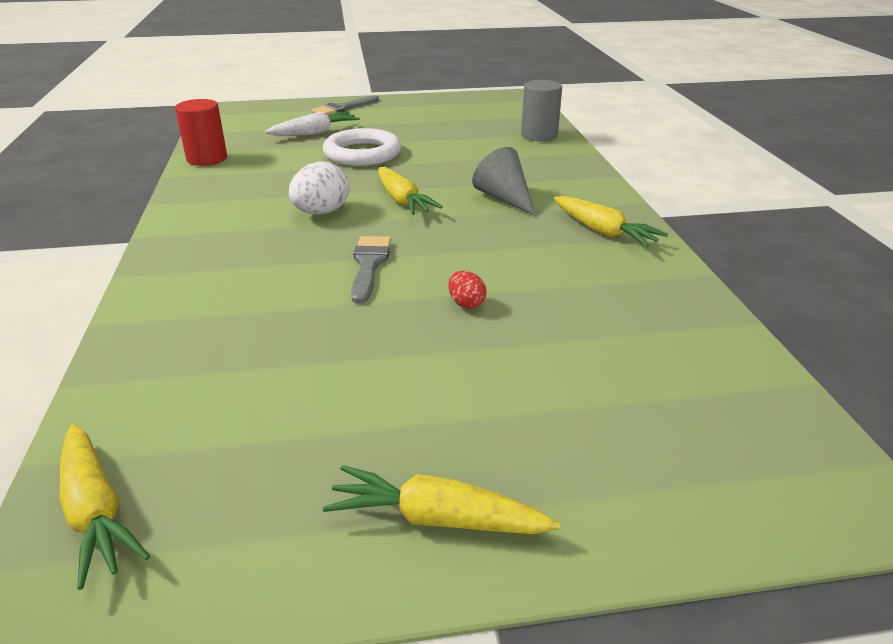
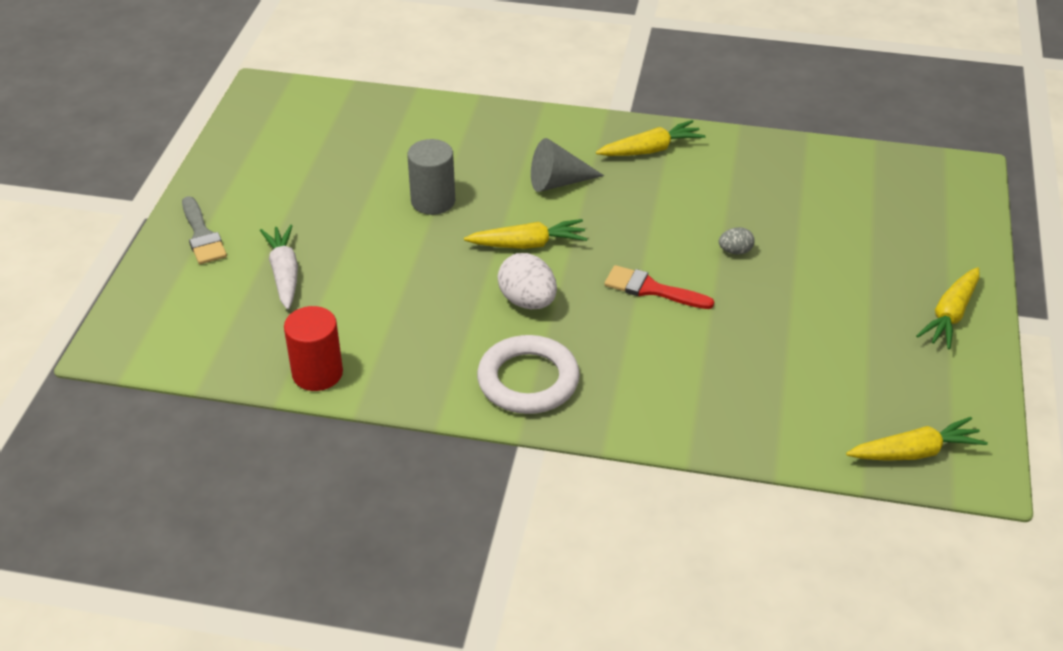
camera: 70 degrees left, 10 degrees up
(362, 154) = (382, 248): white ring -> white ring (528, 380)
(369, 265) = (652, 289): grey brush -> red brush
(466, 304) = (735, 251): red egg -> grey egg
(539, 135) = (410, 115): grey cylinder -> grey cylinder (433, 201)

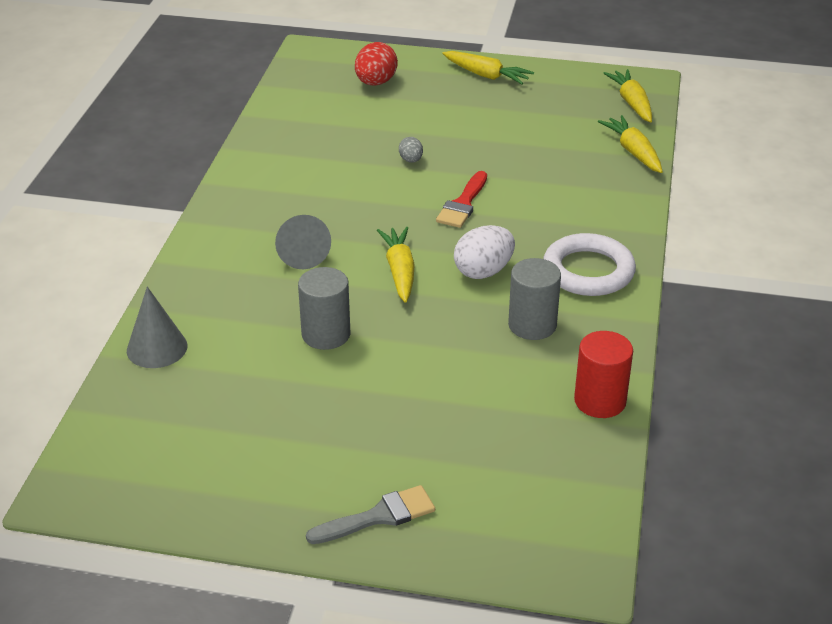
camera: 90 degrees left, 5 degrees down
(284, 273) = (448, 438): white carrot -> none
(422, 113) = (157, 348): none -> grey cone
(437, 333) = (532, 325): none -> grey cylinder
(650, 150) = (255, 197): yellow carrot -> yellow carrot (633, 152)
(903, 223) = (375, 83): none -> red egg

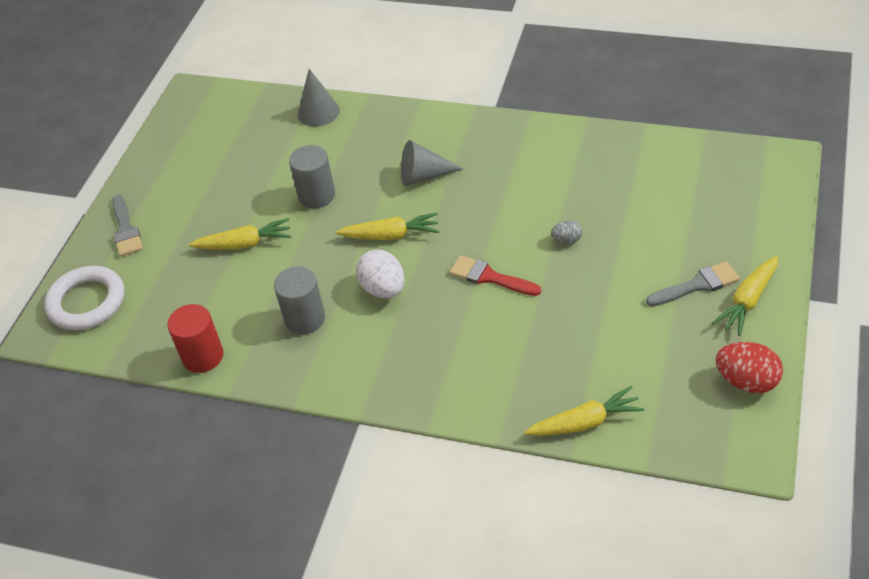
camera: 100 degrees right, 10 degrees up
(375, 83) = (719, 211): red egg -> red egg (746, 381)
(469, 96) = (697, 285): none -> grey brush
(588, 271) = (374, 363): white ring -> white ring (87, 302)
(632, 103) = (696, 433): yellow carrot -> yellow carrot (244, 244)

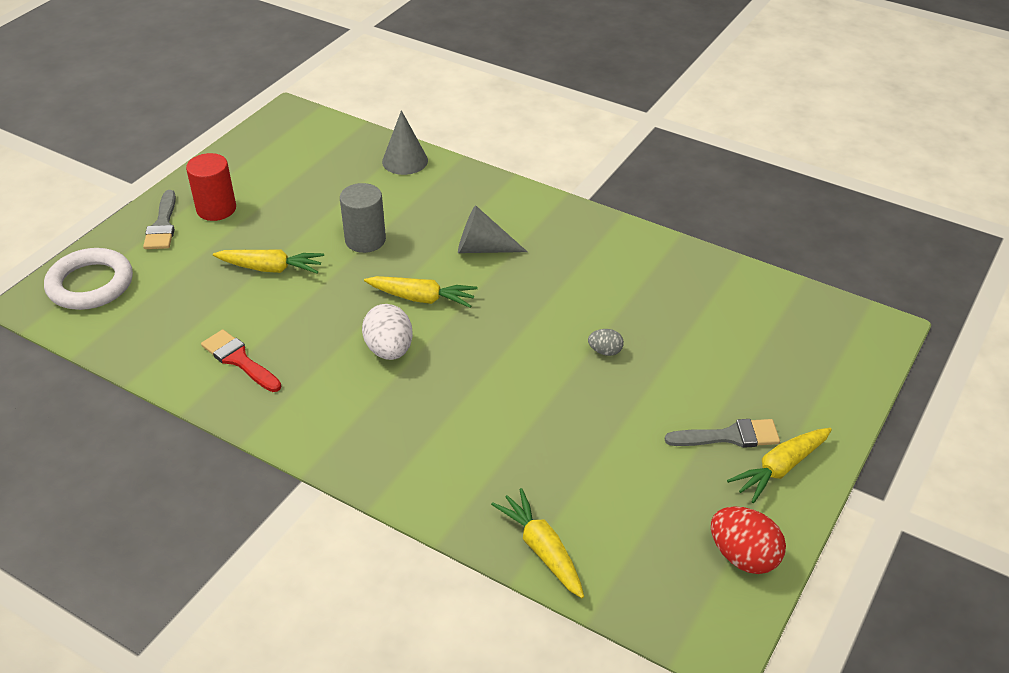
camera: 10 degrees right, 5 degrees down
(203, 356) = (176, 367): red cylinder -> red cylinder (216, 209)
(305, 319) = (295, 358): grey cylinder -> none
(490, 277) = (506, 367): red brush -> red brush (239, 360)
(585, 422) = (542, 549): yellow carrot -> yellow carrot turned 120 degrees counterclockwise

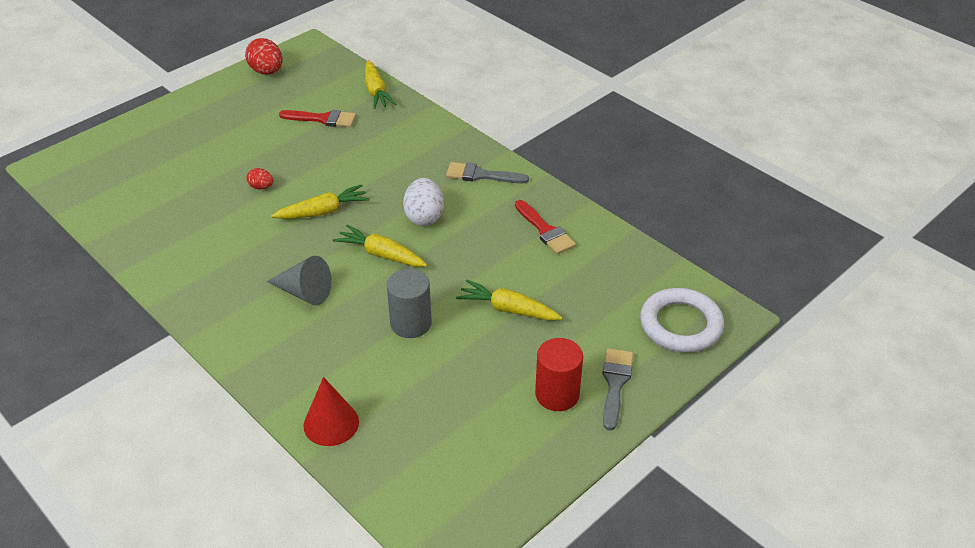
camera: 165 degrees left, 0 degrees up
(405, 161) = (331, 423): grey cone -> red cone
(593, 474) = (322, 119): none -> red brush
(605, 351) = (261, 187): grey egg -> red egg
(729, 436) = (221, 123): grey brush -> grey brush (481, 175)
(780, 469) = (207, 103): yellow carrot -> yellow carrot (323, 211)

